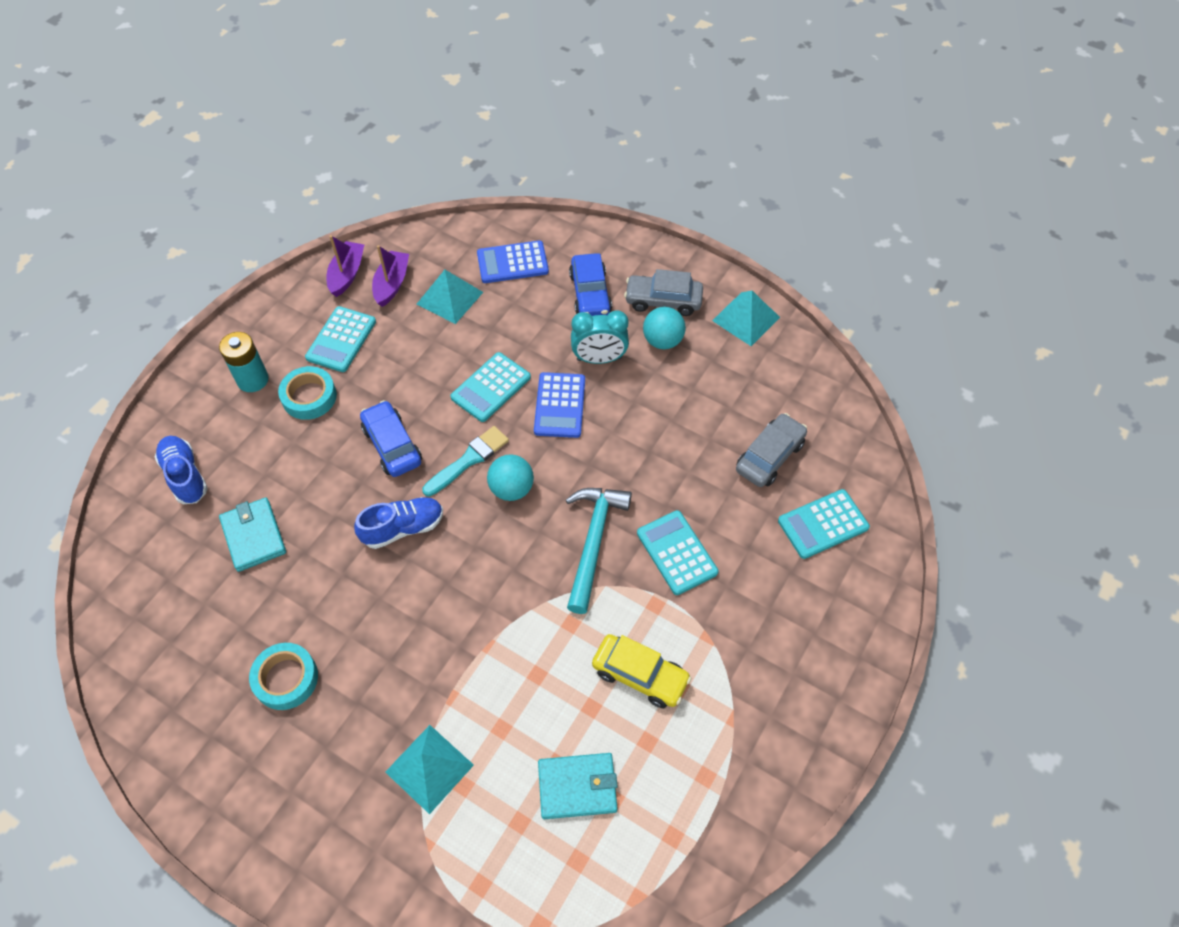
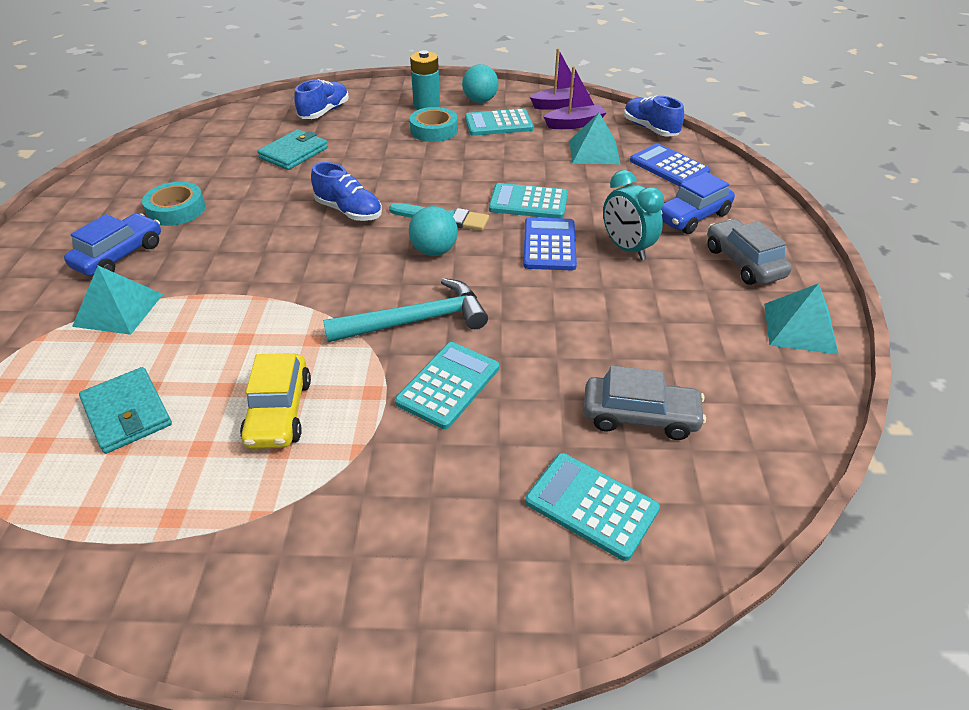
camera: 60 degrees right, 15 degrees down
(392, 445) = (424, 178): blue car -> blue car (119, 255)
(445, 237) = (650, 129): none -> blue shoe
(560, 405) = (549, 245): blue calculator -> blue calculator turned 120 degrees clockwise
(662, 341) = (696, 279): turquoise ball -> turquoise ball (480, 101)

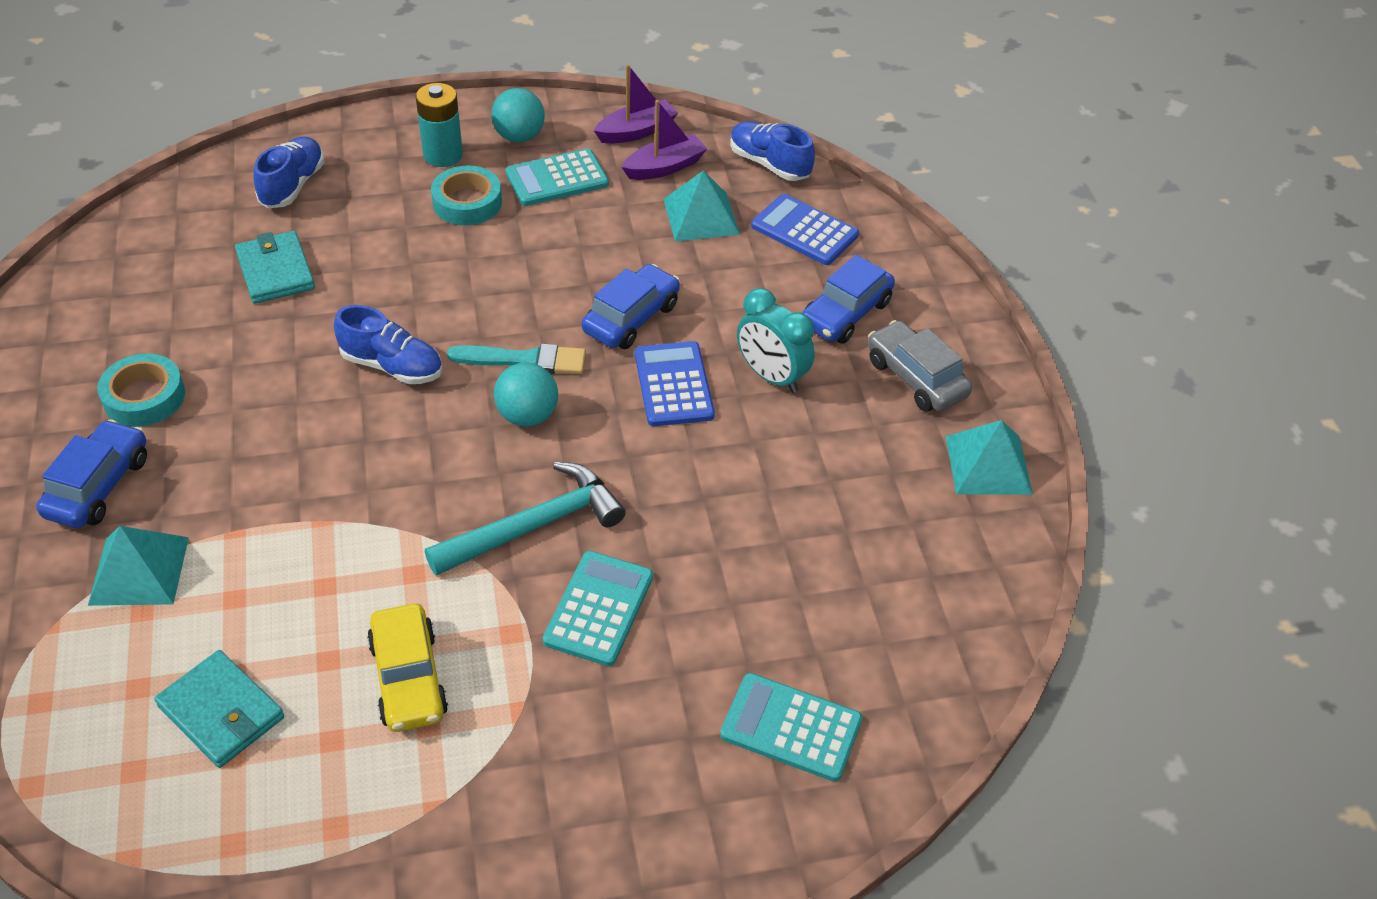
camera: 15 degrees left, 5 degrees up
(294, 153) = (275, 271): turquoise wallet -> turquoise wallet turned 45 degrees counterclockwise
(528, 202) = (631, 318): turquoise calculator -> blue car
(640, 416) = (825, 612): grey car -> none

